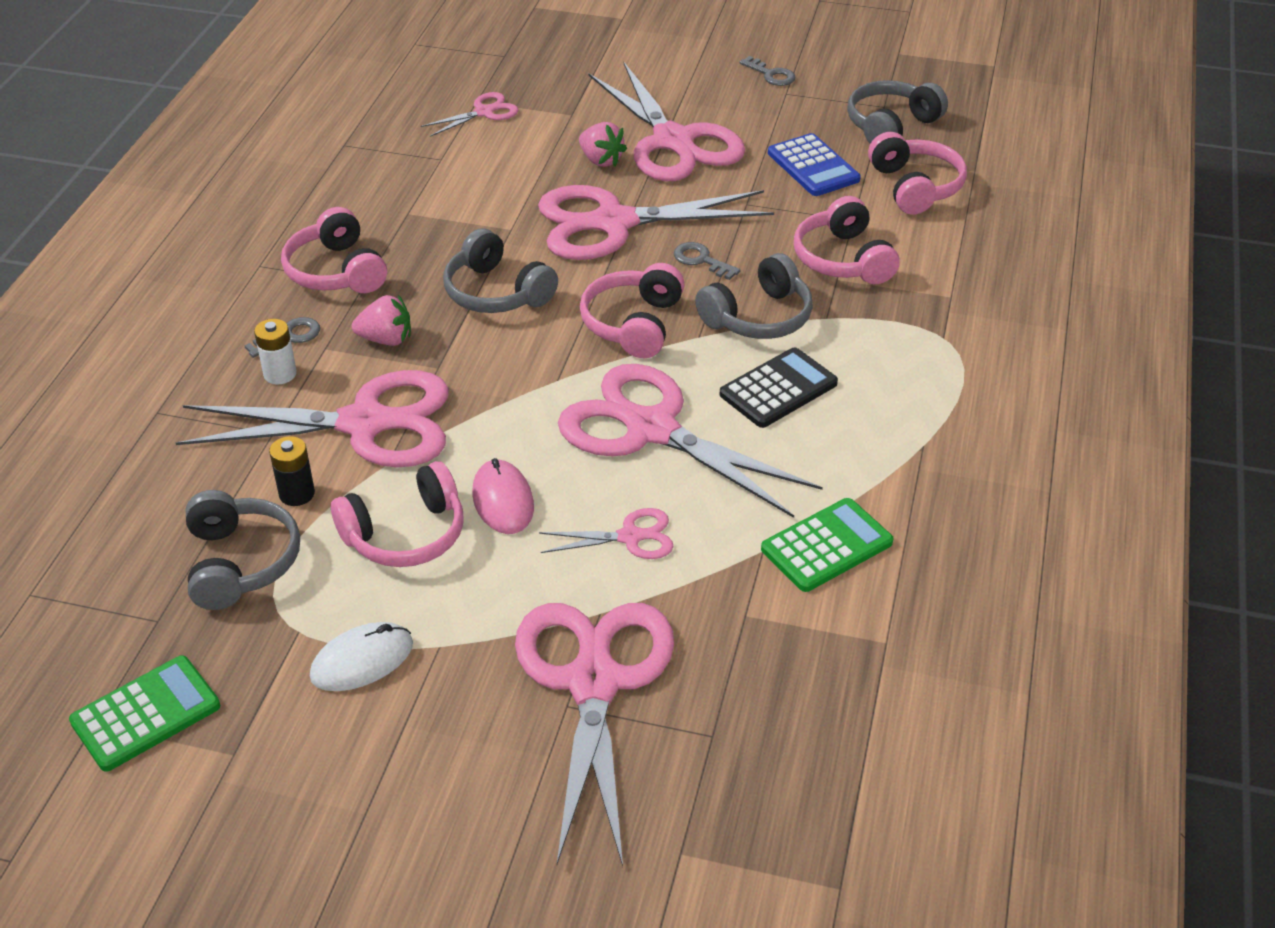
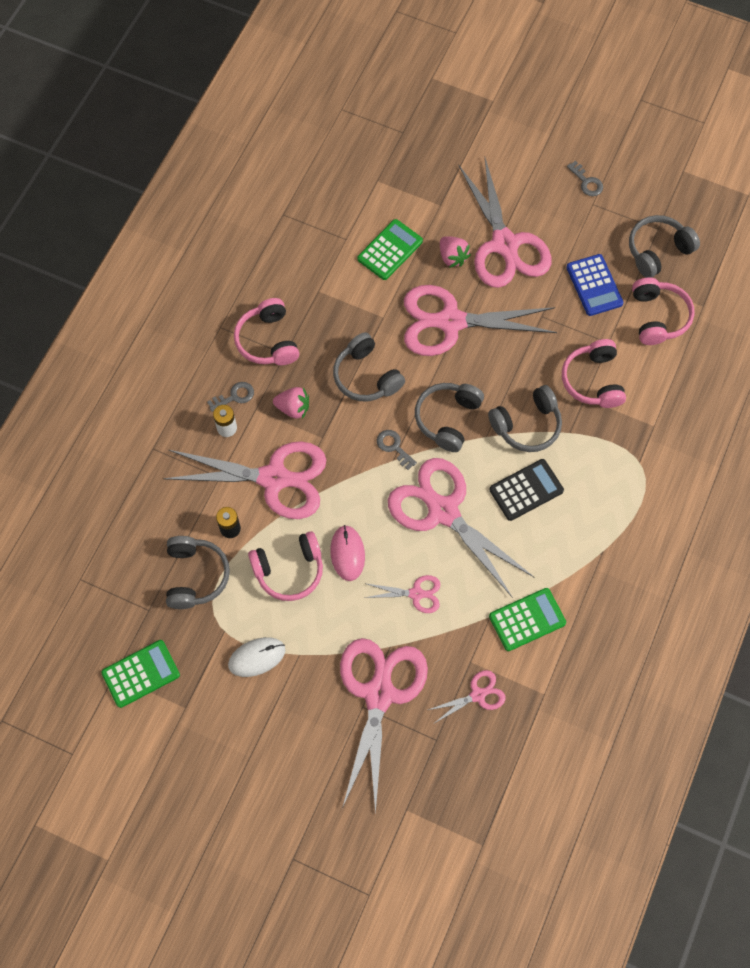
camera: 10 degrees right, 25 degrees up
(484, 112) = (380, 194): pink scissors -> pink scissors (477, 695)
(508, 163) = (390, 250): none -> green calculator
(633, 324) = (447, 419): pink headphones -> grey headphones
(701, 260) = (501, 367): grey key -> grey key (394, 447)

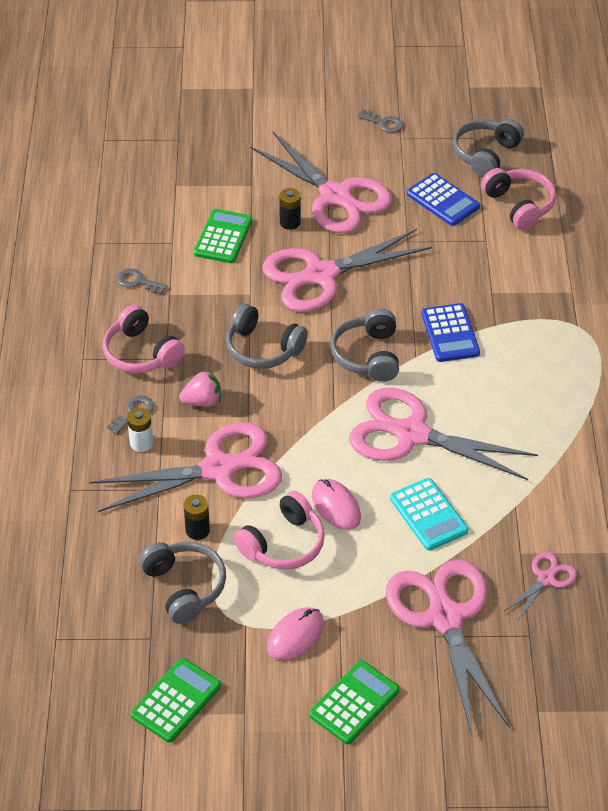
camera: 25 degrees left, 20 degrees down
(256, 657) = (295, 635): white mouse -> pink mouse
(394, 447) = (328, 398): grey key -> grey key (137, 282)
(416, 594) = (428, 515): pink scissors -> turquoise calculator
(452, 257) = (290, 222): pink strawberry -> black battery
(526, 490) = (483, 387): black calculator -> none
(527, 425) = (450, 333): grey headphones -> blue calculator
(527, 619) = (553, 495): green calculator -> green calculator (354, 703)
(593, 380) = (490, 275): pink headphones -> none

